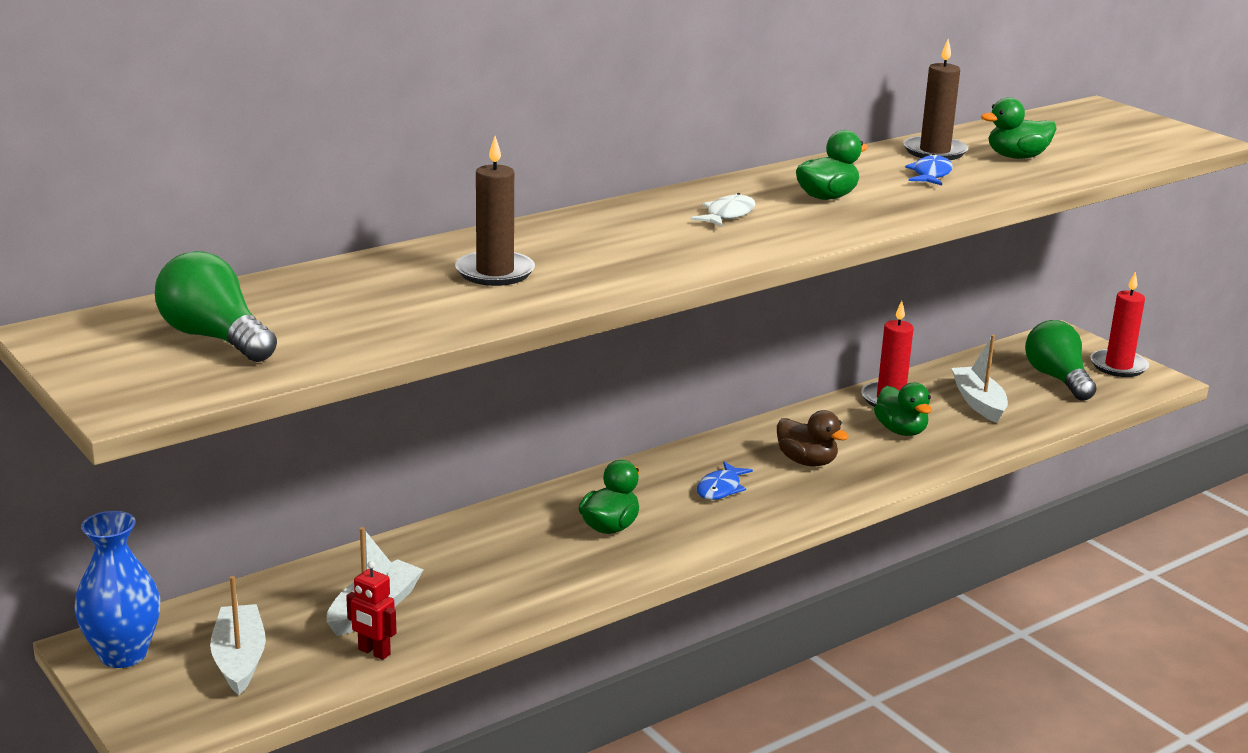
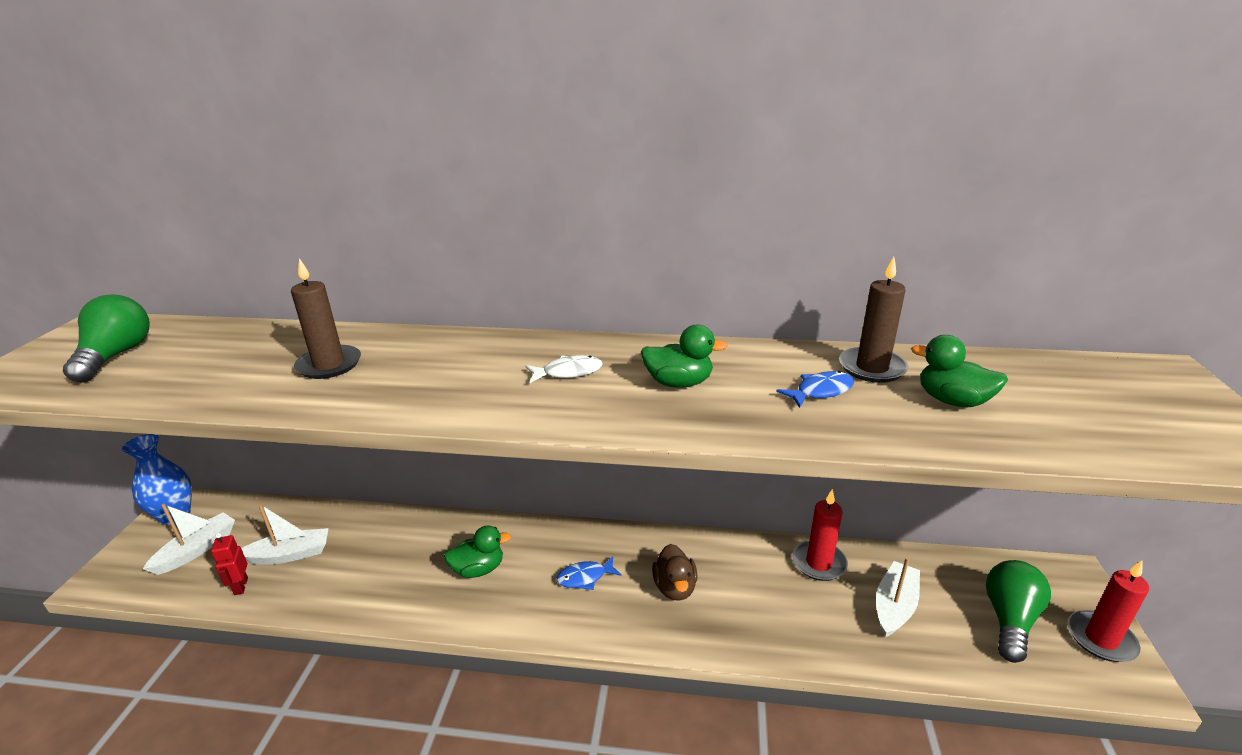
camera: 45 degrees right, 5 degrees up
(901, 431) = (786, 599): green duck -> none

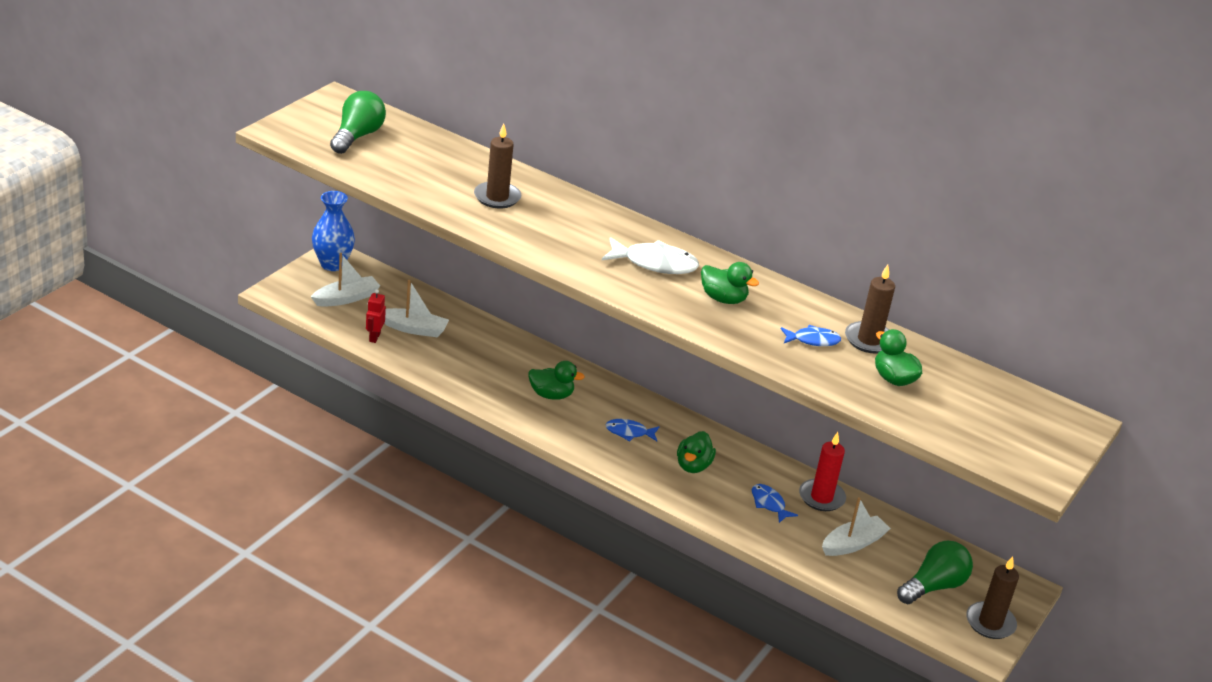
camera: 20 degrees right, 5 degrees up
(568, 372) = (655, 263): white fish -> white fish, size x1.66
(675, 588) = (693, 466): brown duck -> green duck
(780, 598) = (769, 504): none -> blue fish
(1101, 639) = (990, 623): red candle -> brown candle

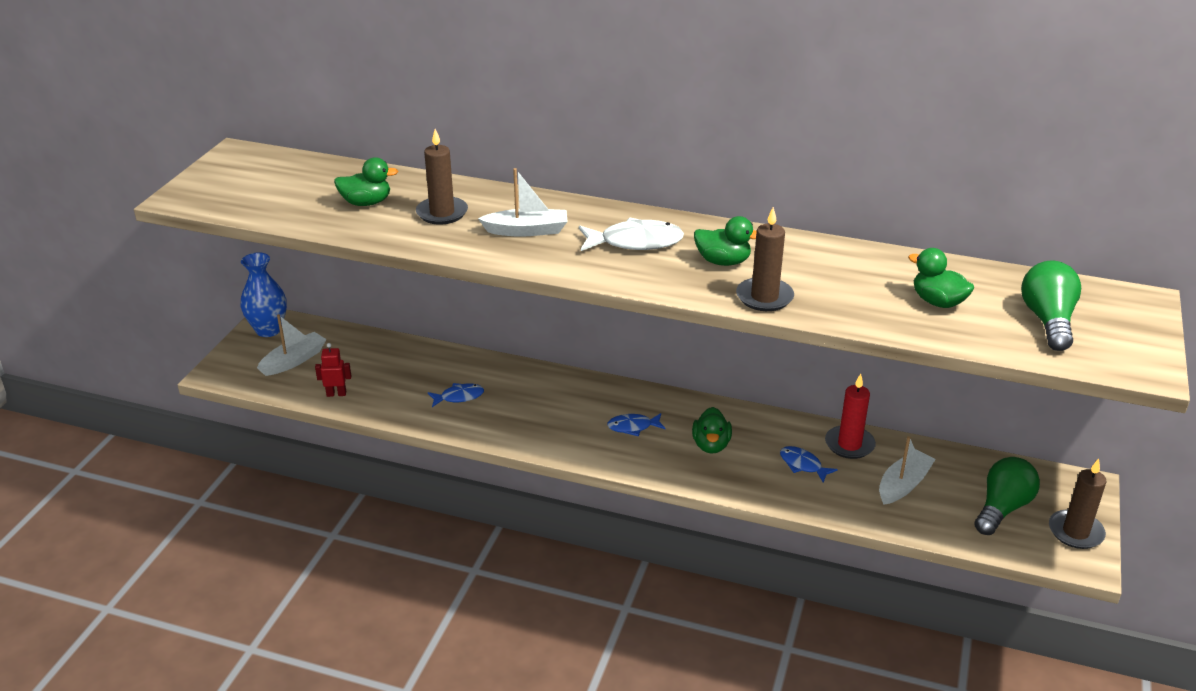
camera: 10 degrees left, 0 degrees up
(357, 136) = (269, 185): green light bulb -> green light bulb (1048, 321)
(374, 337) = (336, 394): red robot -> red robot turned 90 degrees clockwise
(414, 329) = (374, 375): white boat -> white boat (527, 231)
(551, 395) = (539, 408): green duck -> green duck (366, 203)
(813, 340) = (835, 282): blue fish -> blue fish (459, 397)
(869, 340) = (890, 268): brown candle -> brown candle (764, 297)

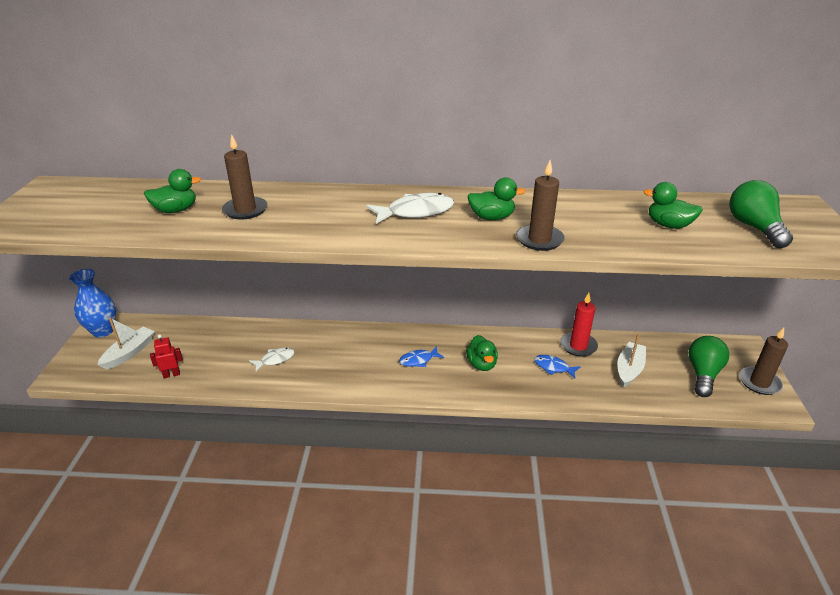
camera: 15 degrees left, 0 degrees up
(459, 397) = (275, 360): blue fish -> white fish
(527, 231) = (323, 215): white boat -> none

